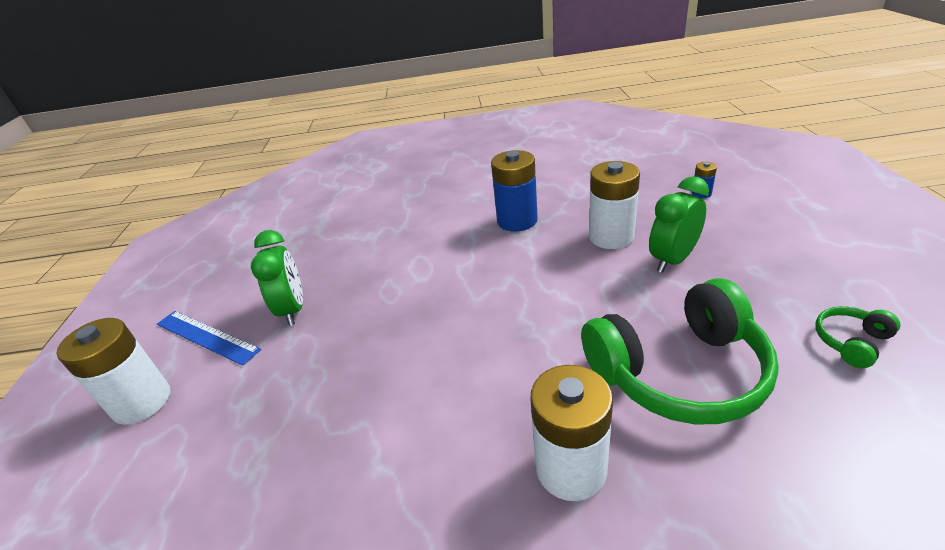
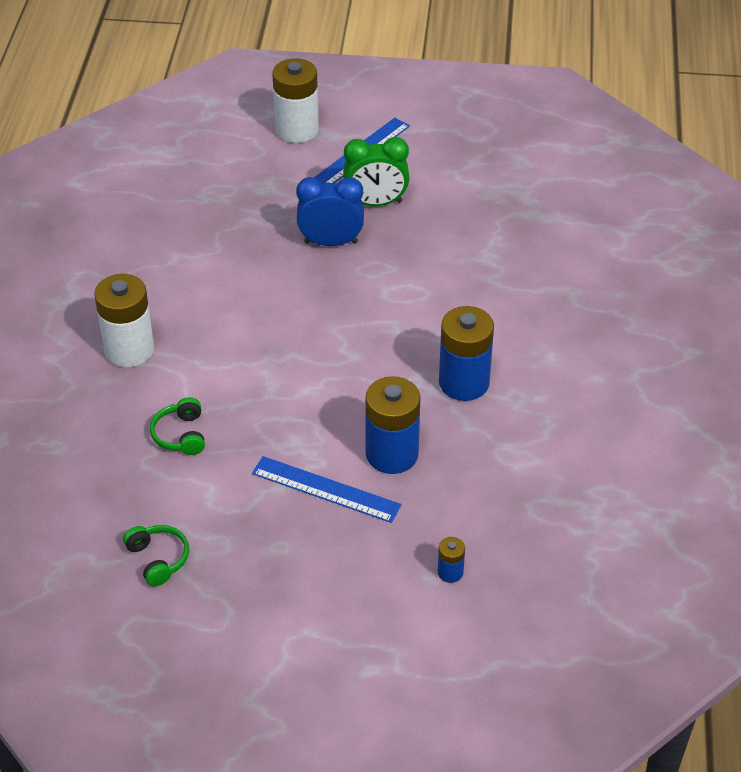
camera: 95 degrees right, 10 degrees up
(352, 327) = (331, 242): none -> blue clock
(611, 237) = (392, 454): white battery -> blue battery
(672, 260) = (326, 489): green clock -> blue ruler
(678, 372) = (181, 435): green headphones -> green headphones, size x0.43

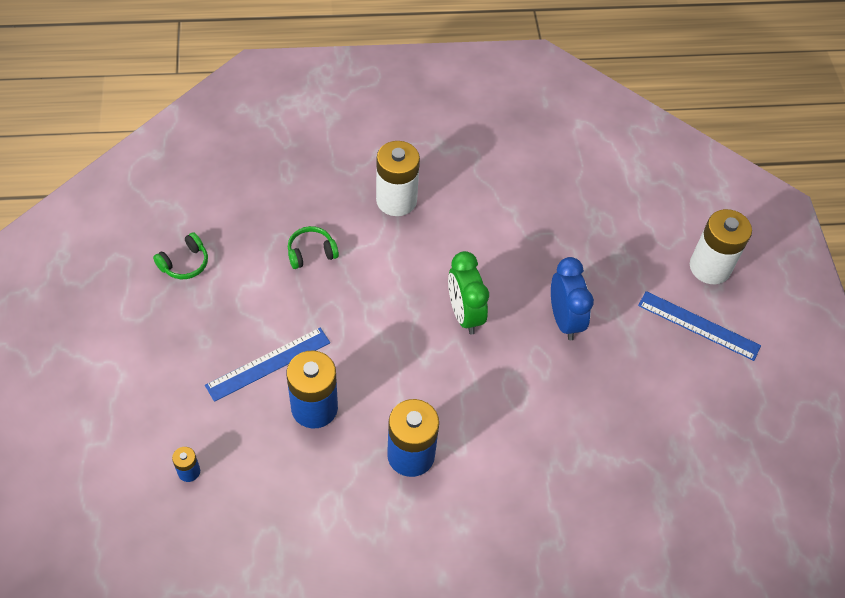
camera: 75 degrees right, 10 degrees up
(326, 489) = (268, 364): blue ruler -> blue ruler turned 45 degrees clockwise
(376, 203) = (630, 348): green clock -> green clock (464, 314)

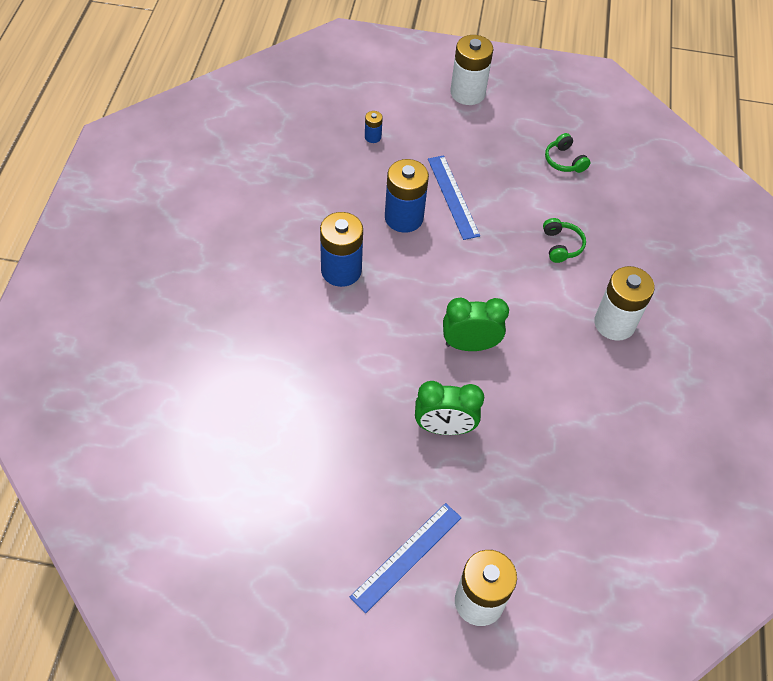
camera: 105 degrees right, 0 degrees up
(86, 378) = (467, 93): none -> white battery
(564, 320) = (444, 428): blue clock -> green clock

